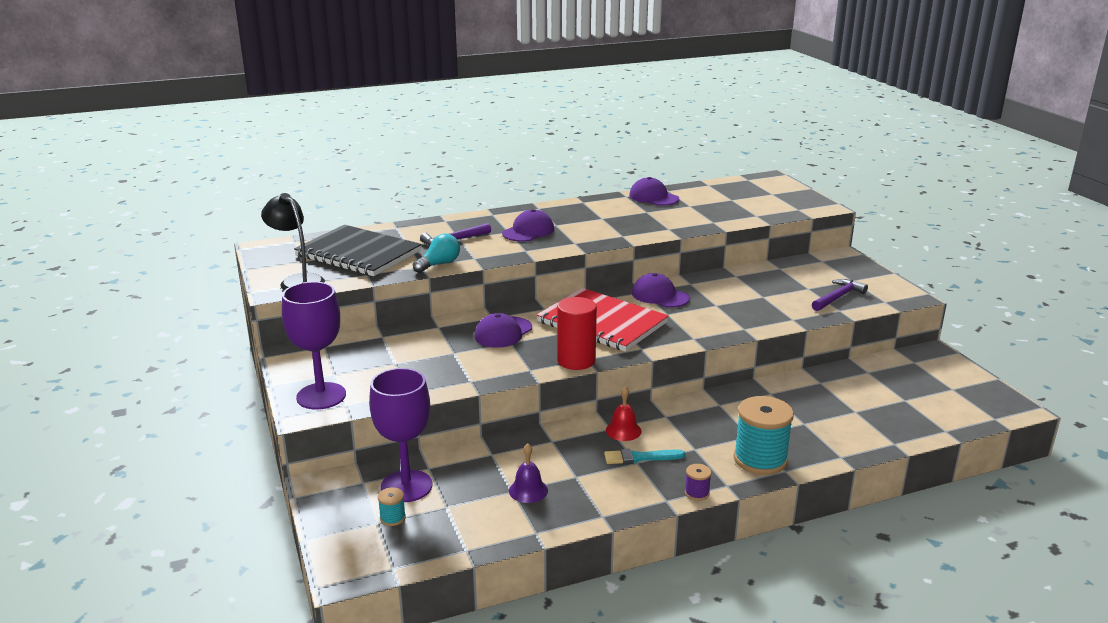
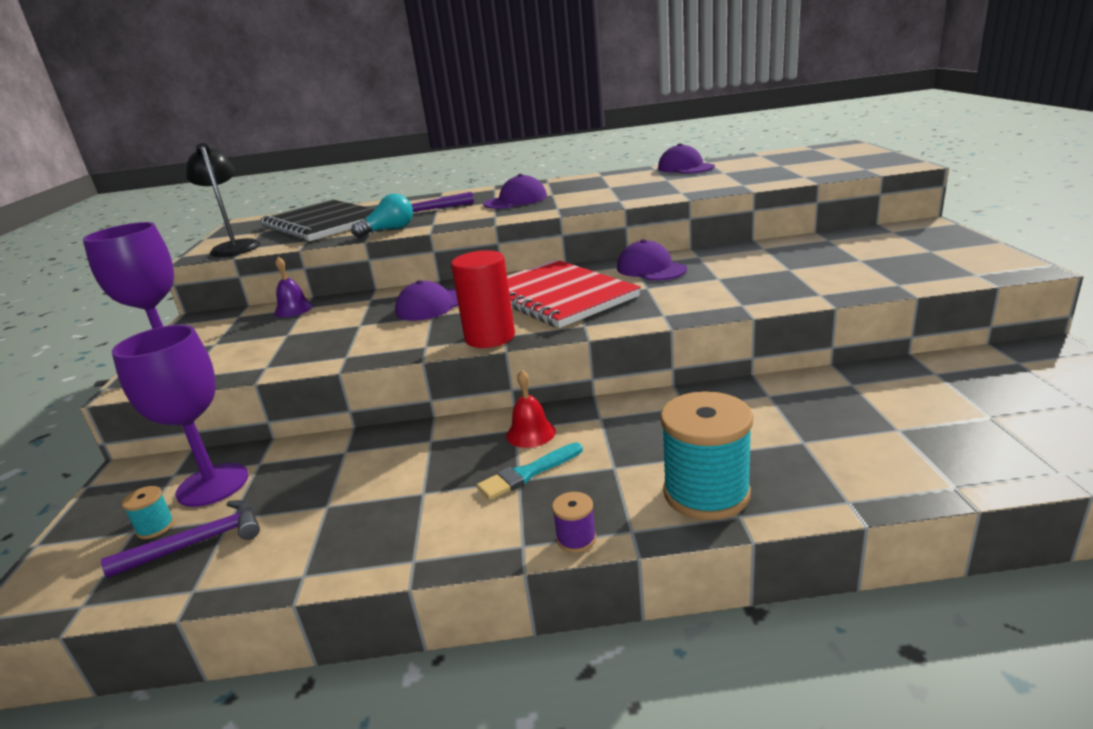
camera: 20 degrees right, 0 degrees up
(528, 490) = (346, 507): purple bell -> purple bell (293, 309)
(640, 457) = (528, 473): turquoise brush -> turquoise brush turned 45 degrees counterclockwise
(838, 297) = (901, 269): purple hammer -> purple hammer (198, 543)

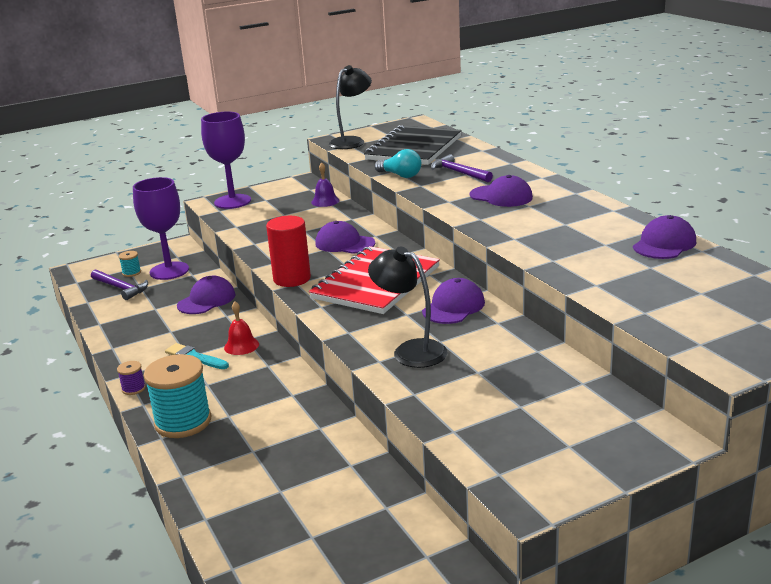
camera: 65 degrees right, 0 degrees up
(363, 454) = (206, 300): none -> purple cap
(729, 290) = (410, 350): none -> black lamp

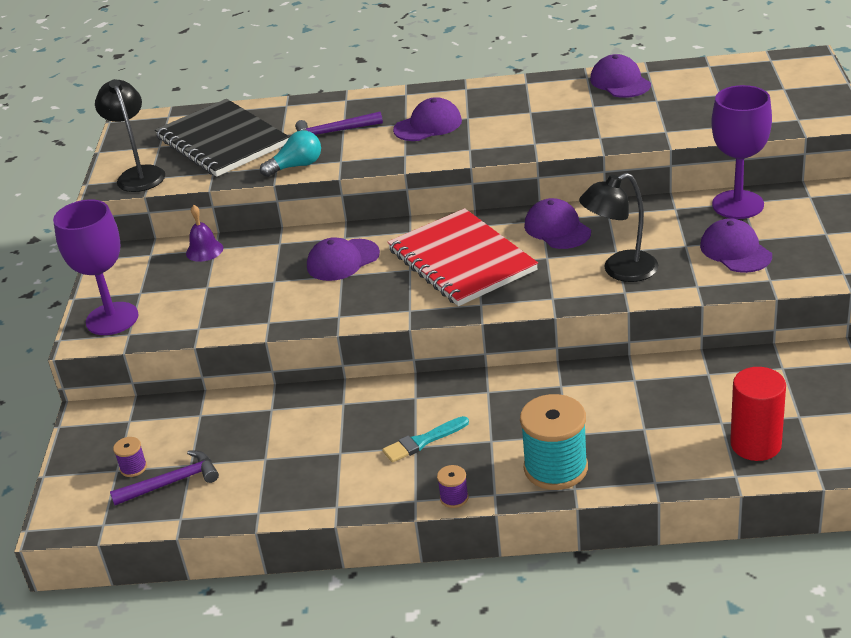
camera: 60 degrees left, 10 degrees up
(131, 273) = (133, 468): turquoise spool -> purple spool
(169, 271) = (166, 433): purple goblet -> purple goblet (737, 205)
(206, 300) = (287, 412): purple cap -> purple cap (735, 251)
(241, 346) = (428, 403): red bell -> none
(292, 279) = (396, 311): red cylinder -> red cylinder (755, 444)

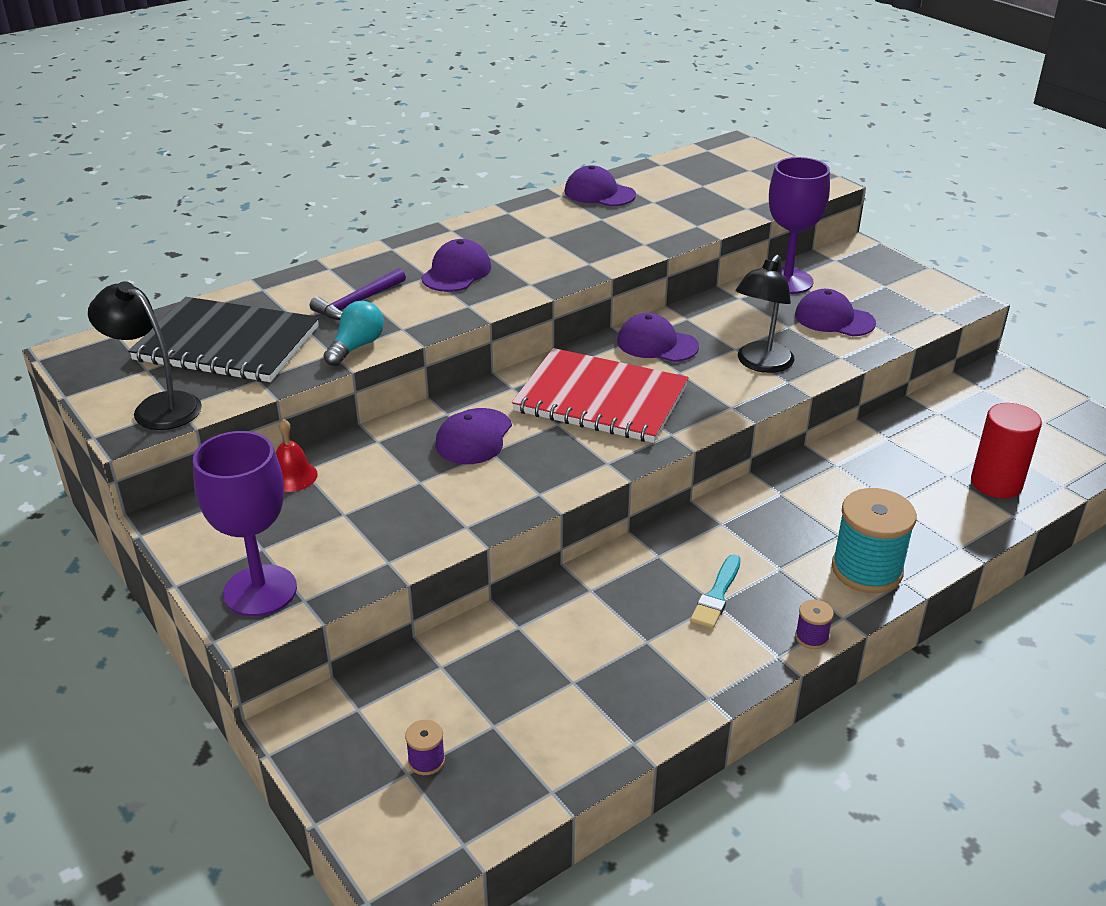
camera: 40 degrees left, 0 degrees up
(172, 482) = (494, 756): purple hammer -> none
(204, 250) = (292, 476): purple bell -> red bell

